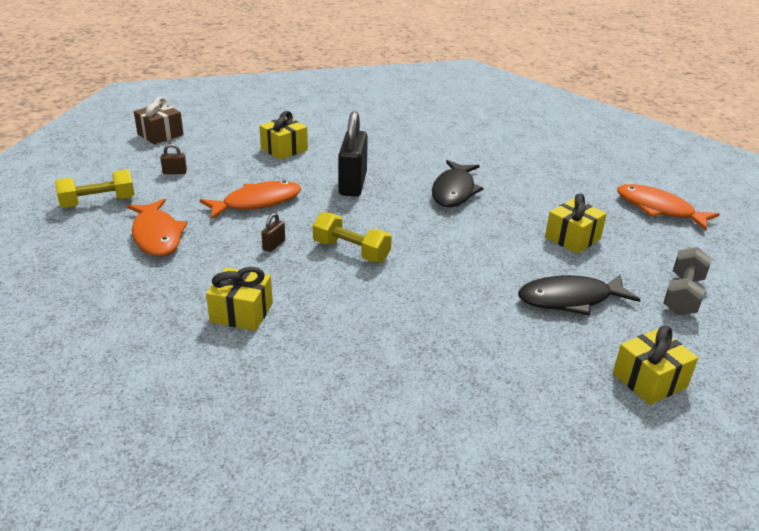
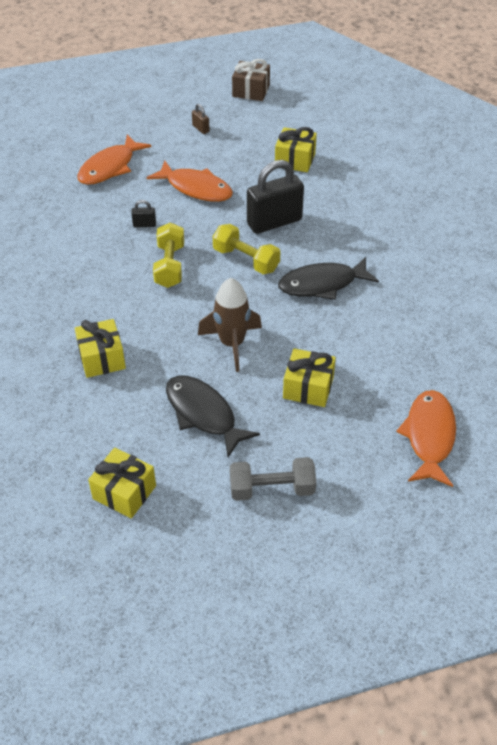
camera: 60 degrees right, 15 degrees up
(98, 202) = (127, 121): yellow dumbbell -> yellow dumbbell (246, 260)
(241, 313) = (52, 249): yellow gift -> yellow gift (102, 358)
(274, 245) = (144, 224): brown padlock -> black padlock
(489, 255) = (232, 343): none -> brown rocket

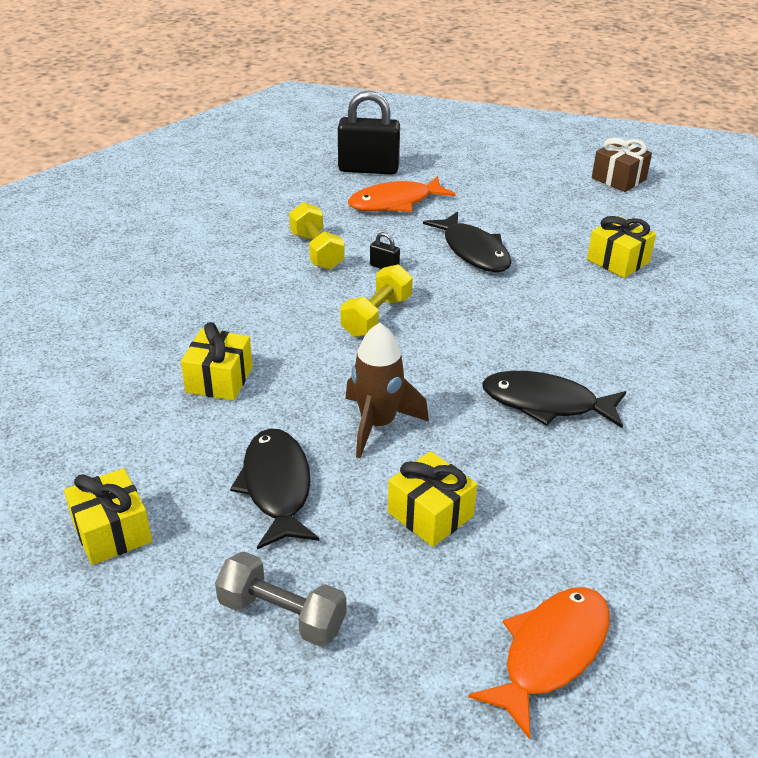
camera: 30 degrees right, 10 degrees down
(196, 188) = (473, 251): orange fish -> black fish
(200, 129) = (528, 197): brown padlock -> none
(246, 260) = (471, 342): yellow dumbbell -> yellow dumbbell (316, 251)
(274, 222) = (539, 315): black padlock -> black padlock (368, 169)

